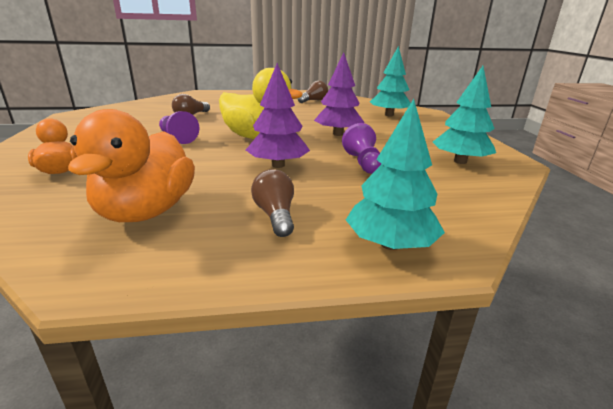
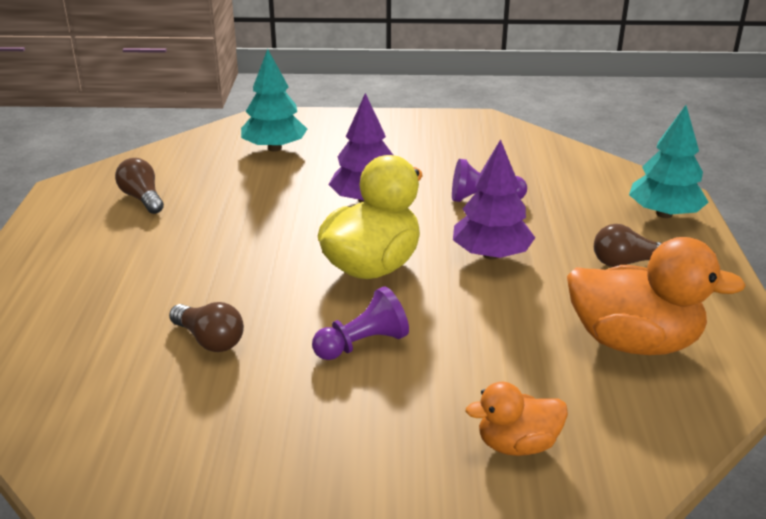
camera: 80 degrees left, 5 degrees up
(460, 161) = (479, 145): turquoise tree -> none

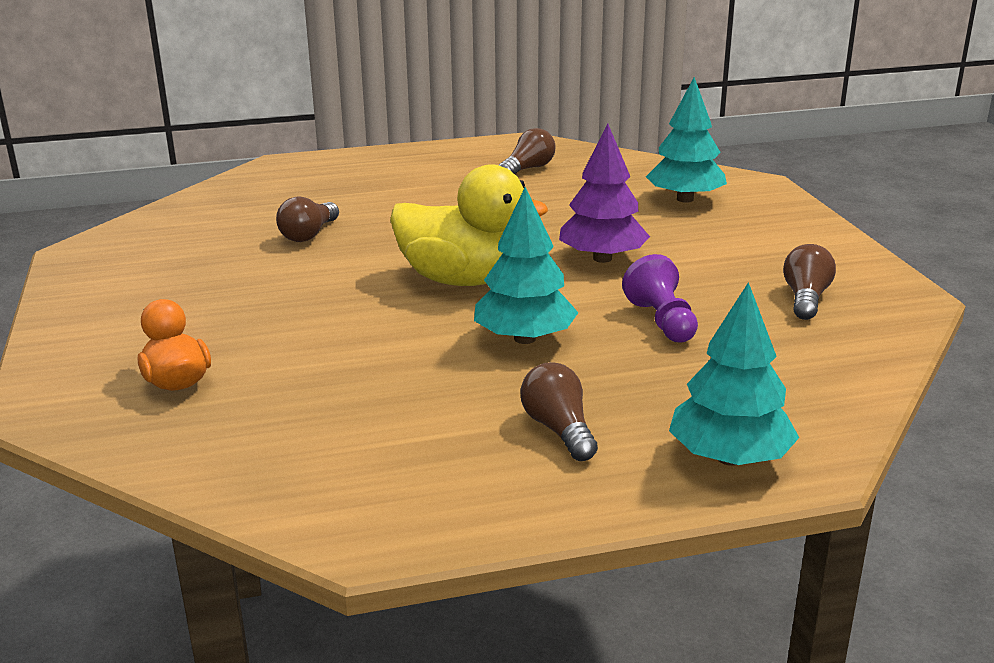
camera: 75 degrees right, 5 degrees down
(362, 344) = (321, 294): purple pawn -> none
(469, 147) = (805, 298): none -> brown light bulb
(491, 254) = (524, 339): purple tree -> turquoise tree
(633, 342) = (370, 441): orange duck -> none

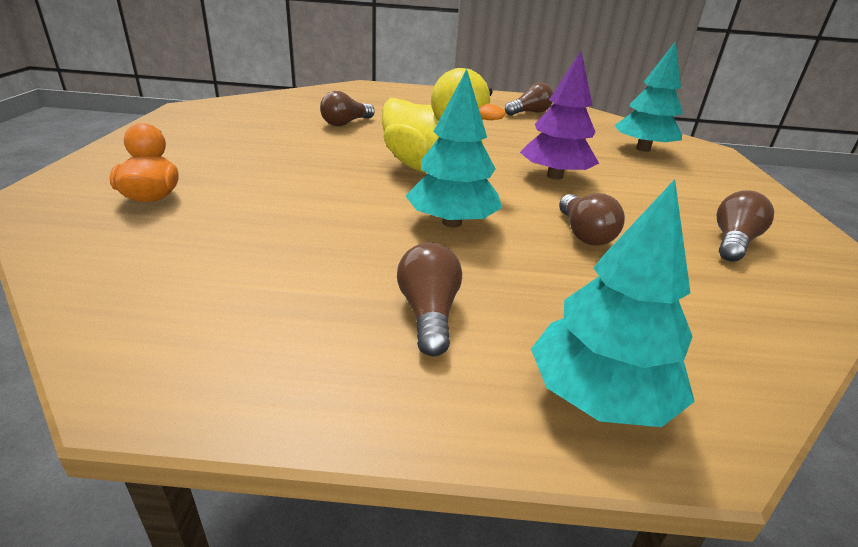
camera: 15 degrees right, 5 degrees up
(662, 321) = (584, 234): purple pawn -> brown light bulb

